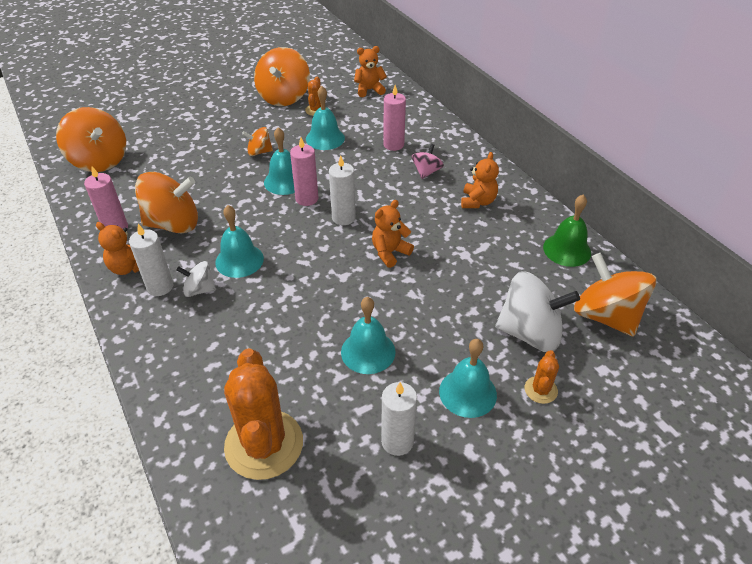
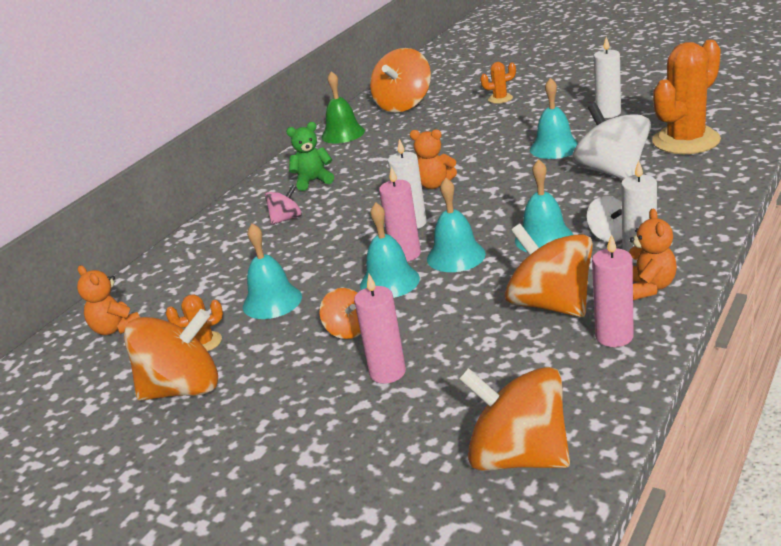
camera: 115 degrees left, 15 degrees down
(99, 161) = (518, 456): orange spinning top -> orange spinning top turned 75 degrees counterclockwise
(393, 145) = (248, 255): pink candle -> pink candle (387, 372)
(426, 172) = (286, 219): pink spinning top -> pink spinning top turned 150 degrees clockwise
(467, 393) = (536, 112): turquoise bell -> turquoise bell (456, 256)
(478, 202) = (313, 181): orange teddy bear -> green teddy bear
(530, 333) = (453, 116): white spinning top -> white spinning top (612, 172)

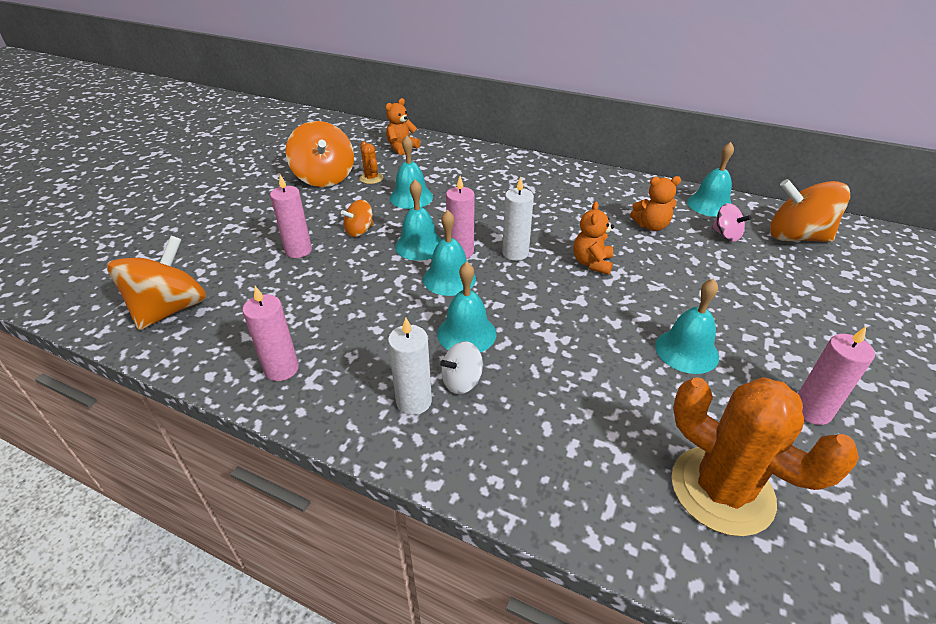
camera: 80 degrees right, 10 degrees up
(286, 219) = (535, 191): pink spinning top -> pink spinning top (726, 235)
(313, 181) = (604, 197): green teddy bear -> none
(343, 134) = (710, 205): green bell -> turquoise bell
(500, 99) = (836, 309): orange cactus -> none
(551, 304) = (349, 333): orange spinning top -> none
(608, 113) = (811, 411): white candle -> pink candle
(612, 172) = (617, 398): white spinning top -> none
(648, 287) = (350, 401): orange teddy bear -> orange teddy bear (651, 226)

